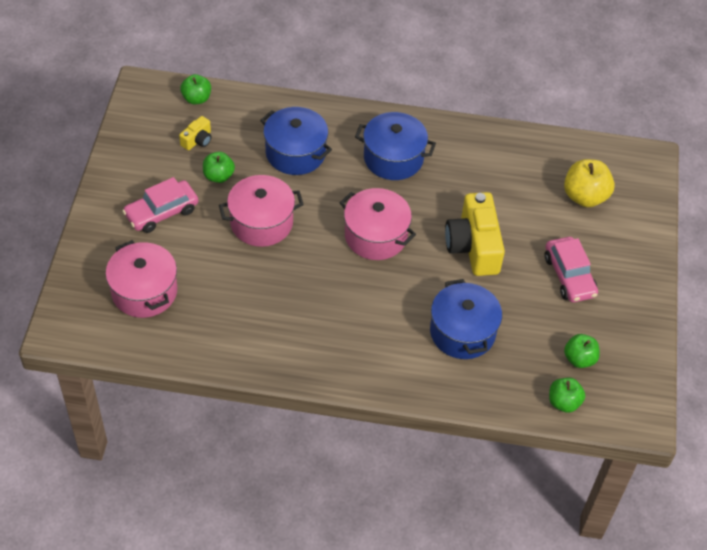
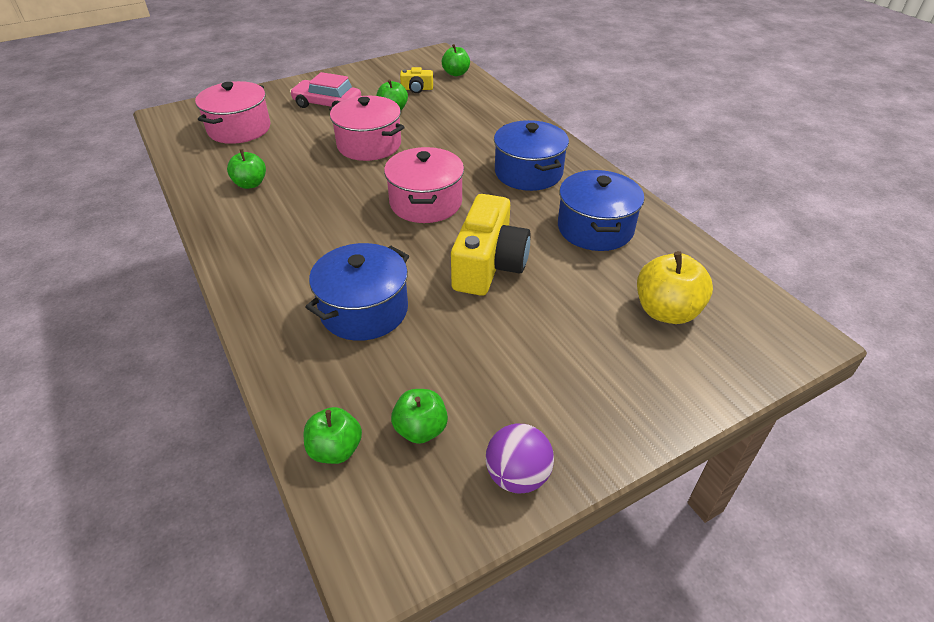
camera: 55 degrees right, 10 degrees down
(248, 323) = (250, 184): none -> green apple
(295, 153) = (463, 128): blue pot -> blue pot (595, 228)
(474, 246) = (488, 264): yellow camera -> yellow camera turned 150 degrees clockwise
(569, 276) = (537, 355): pink car -> none
(638, 338) = (517, 476): none -> purple ball

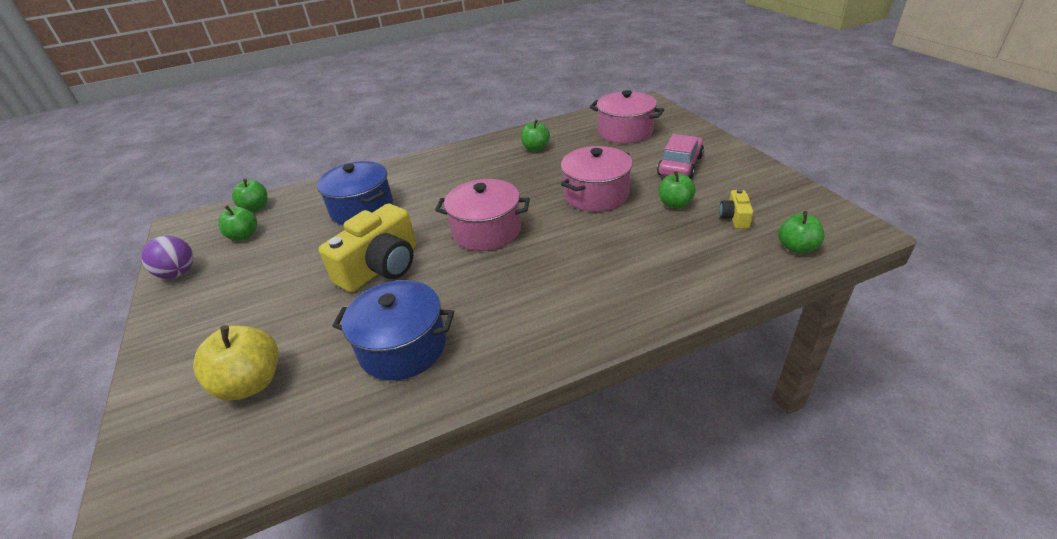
camera: 100 degrees right, 5 degrees down
(488, 264) = (381, 267): yellow camera -> yellow camera turned 75 degrees counterclockwise
(528, 173) = (527, 302): blue pot -> none

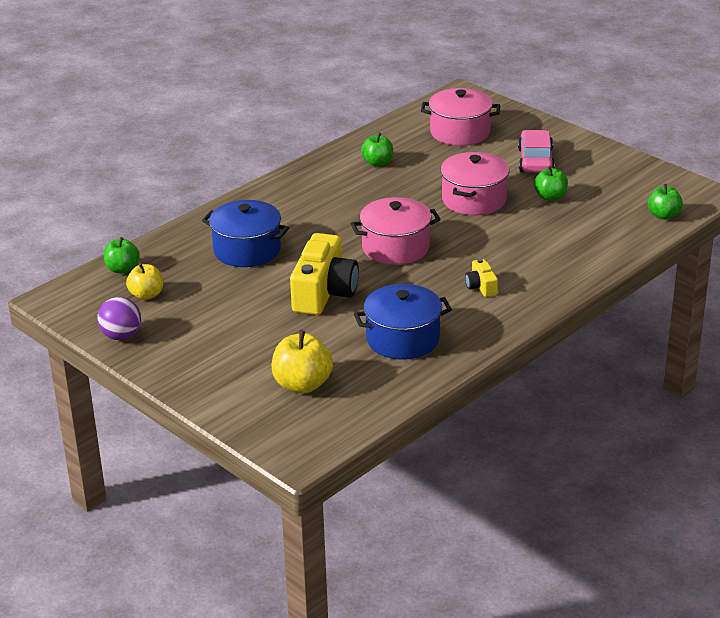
camera: 25 degrees left, 5 degrees down
(244, 236) = (146, 295): green apple -> yellow apple
(735, 218) = (606, 200): yellow camera -> yellow camera (481, 286)

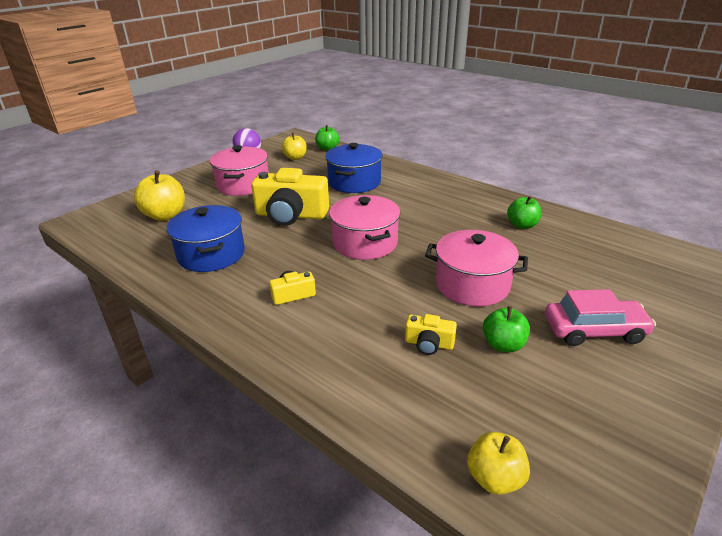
camera: 85 degrees right, 0 degrees up
(460, 132) = (625, 270): pink pot -> pink pot (243, 185)
(549, 226) = (429, 344): none -> yellow camera
(663, 215) = (495, 478): green apple -> yellow apple

